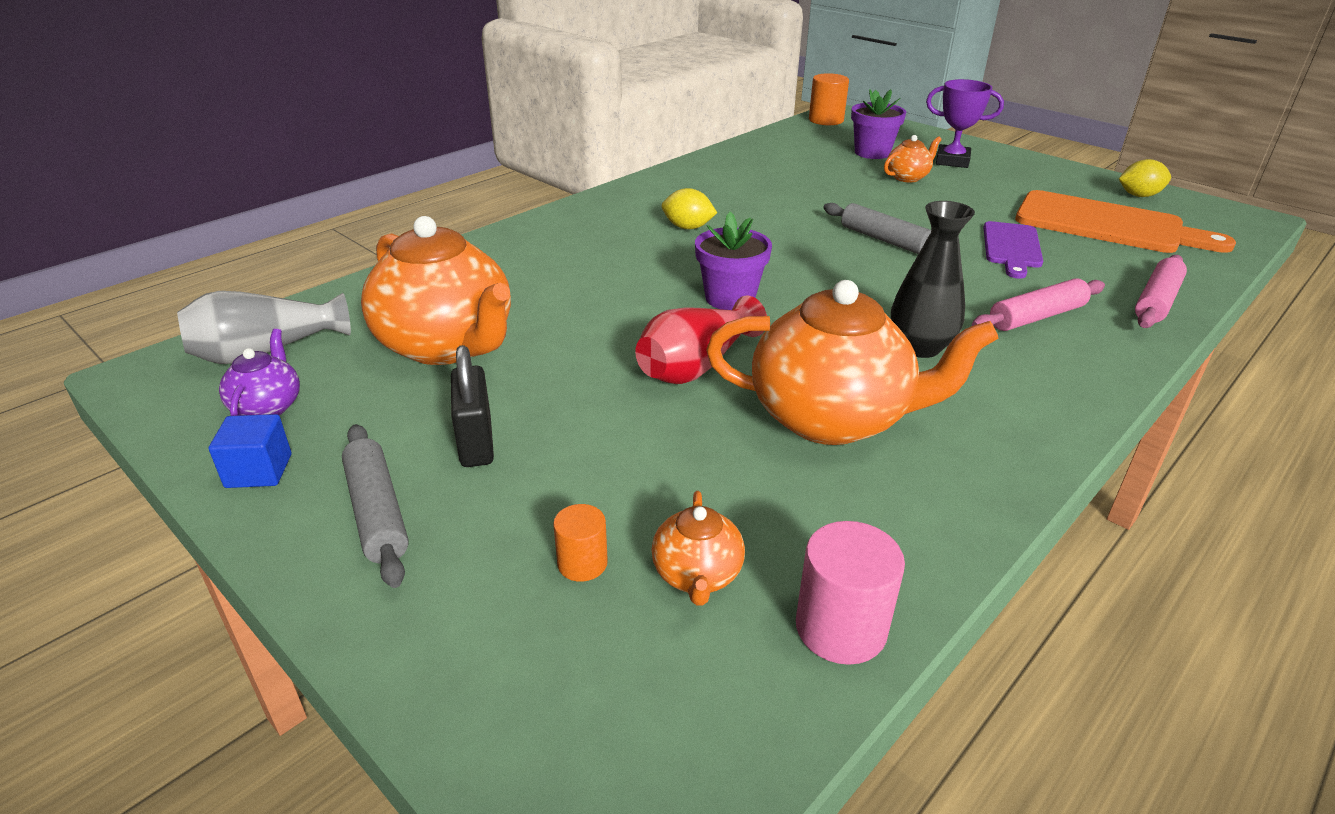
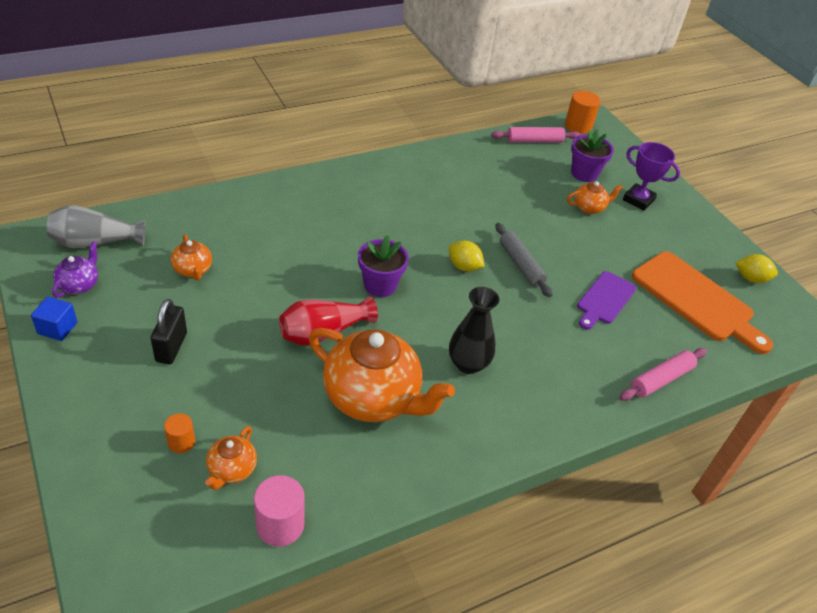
camera: 15 degrees right, 10 degrees up
(377, 512) = (101, 375): grey rolling pin -> none
(447, 346) = (193, 270): orange teapot -> orange teapot, size x0.46
(688, 227) = (397, 212): yellow lemon -> yellow lemon (464, 267)
(1036, 317) = (565, 365): pink rolling pin -> pink rolling pin (534, 141)

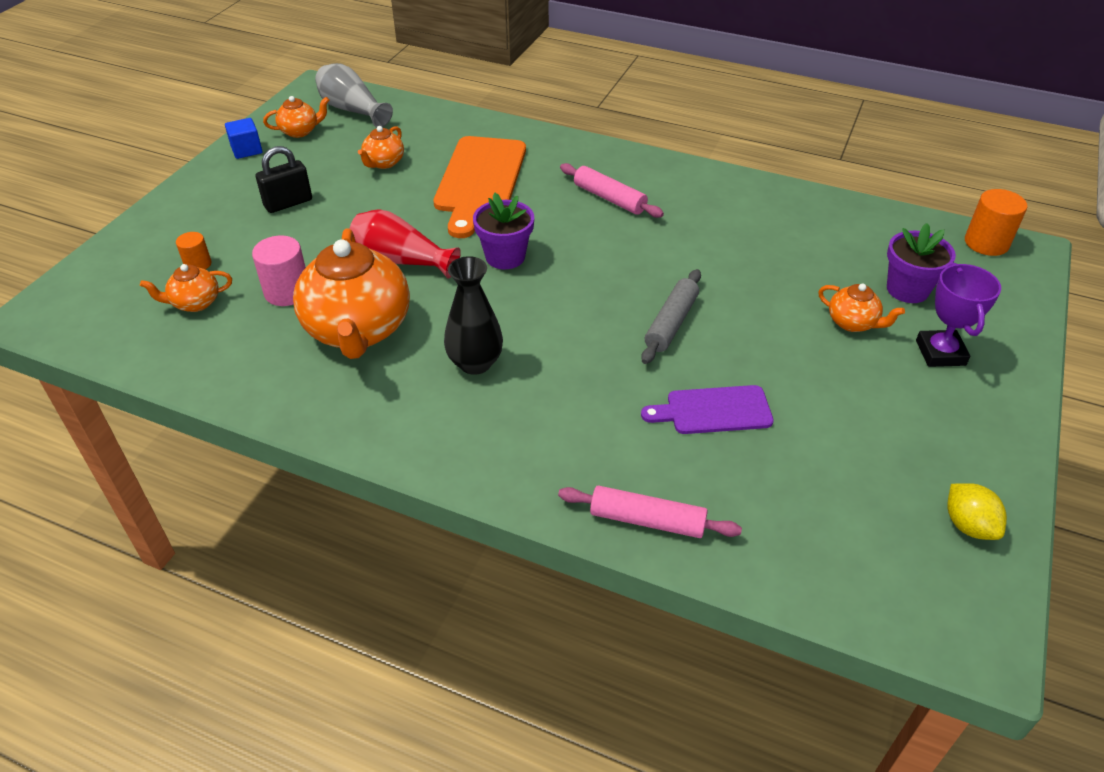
camera: 55 degrees right, 0 degrees up
(79, 285) = (300, 131): purple teapot -> orange teapot
(280, 525) = (163, 359): pink cylinder -> pink cylinder (287, 292)
(464, 267) = (608, 289): yellow lemon -> none
(534, 141) = (894, 229): pink rolling pin -> pink rolling pin (609, 198)
(696, 300) = (837, 489): orange cutting board -> orange cutting board (480, 181)

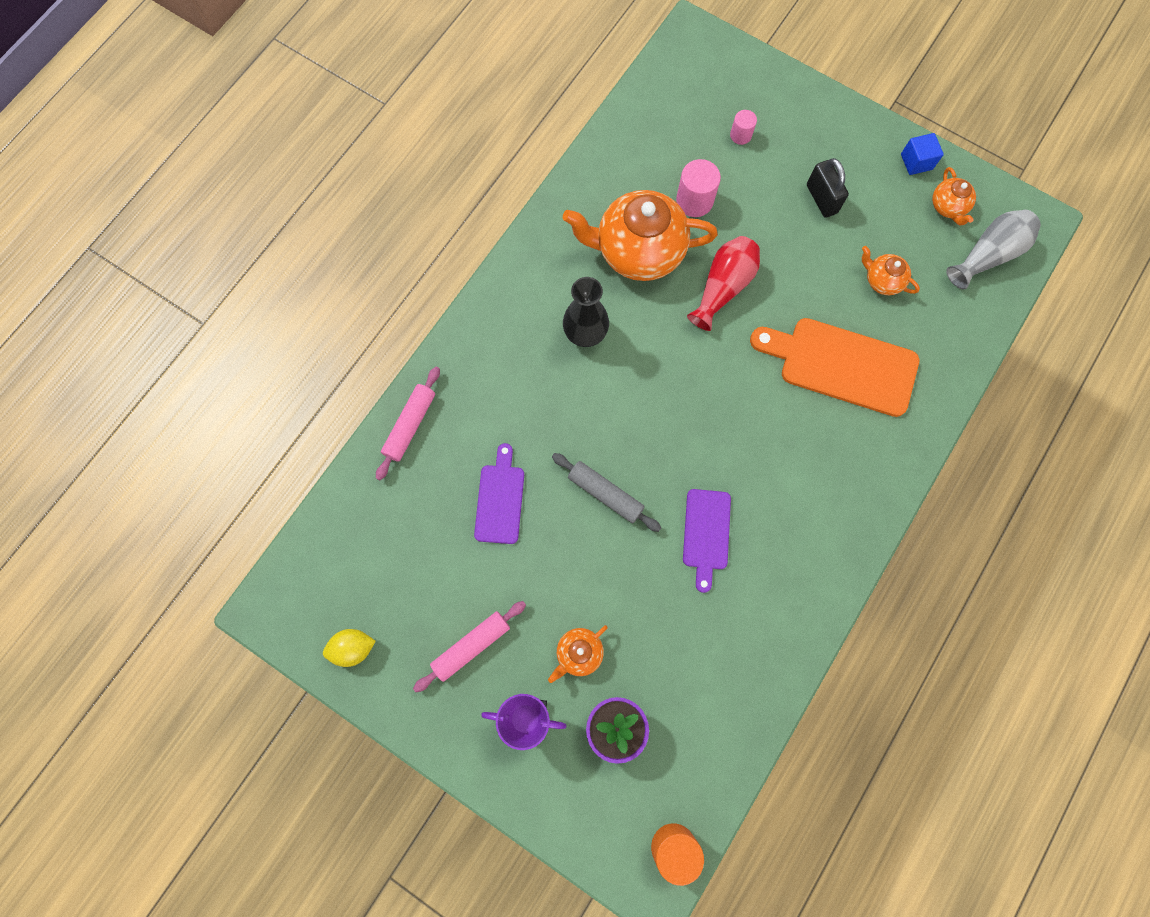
camera: 100 degrees right, 30 degrees up
(195, 303) = (690, 137): orange teapot -> none
(198, 264) = (740, 135): orange cylinder -> pink cylinder
(505, 257) = (717, 372): purple flower pot -> none
(609, 198) = (797, 482): pink rolling pin -> pink rolling pin (471, 646)
(685, 249) = (706, 534): none -> purple cutting board

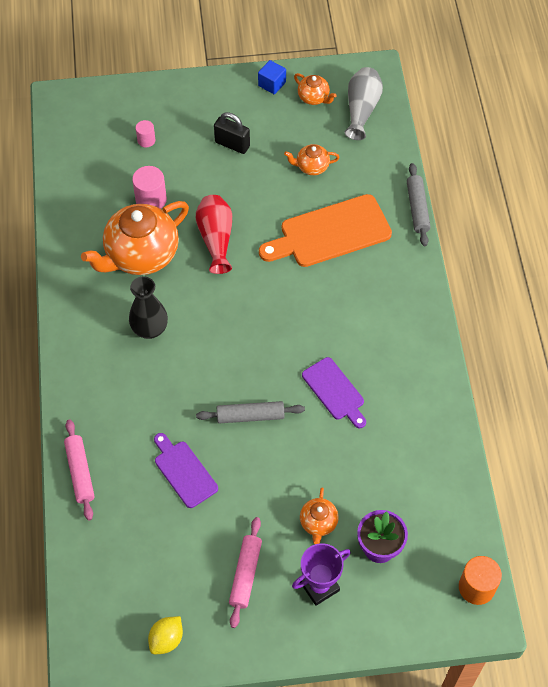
camera: 40 degrees left, 15 degrees down
(955, 406) = (417, 208): none -> grey rolling pin

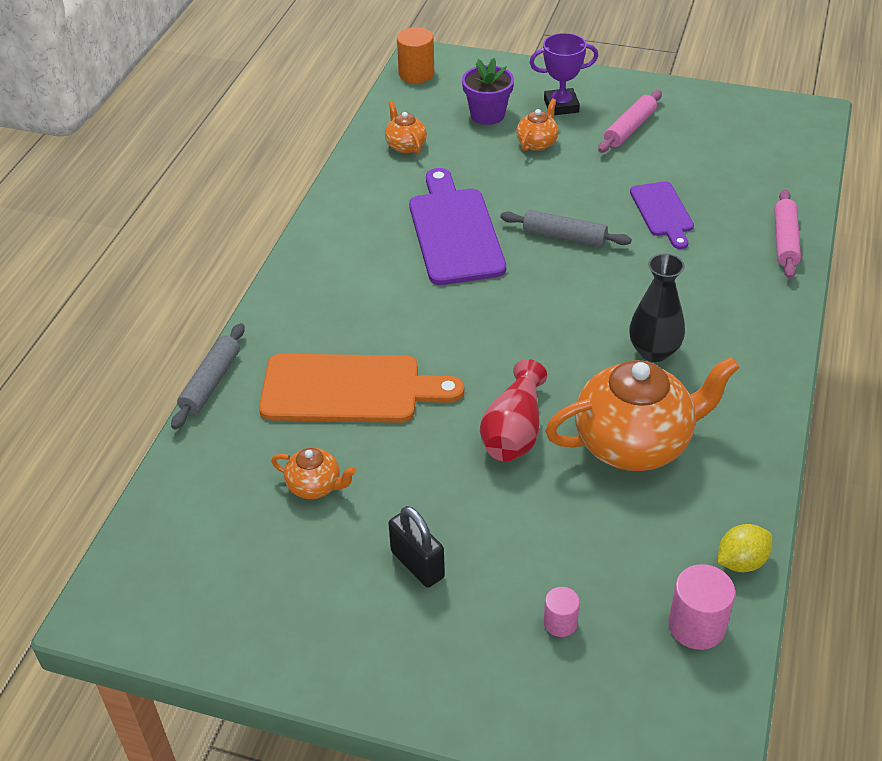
camera: 155 degrees left, 15 degrees down
(151, 199) = (590, 518): pink cylinder -> pink cylinder (696, 626)
(166, 639) = (726, 109): yellow lemon -> yellow lemon (741, 561)
(272, 84) = (288, 653): blue cube -> none
(314, 98) = (235, 599): orange teapot -> orange teapot (405, 145)
(335, 391) = (454, 232): purple cutting board -> purple cutting board, size x1.71
(361, 109) = (175, 550): grey vase -> none

